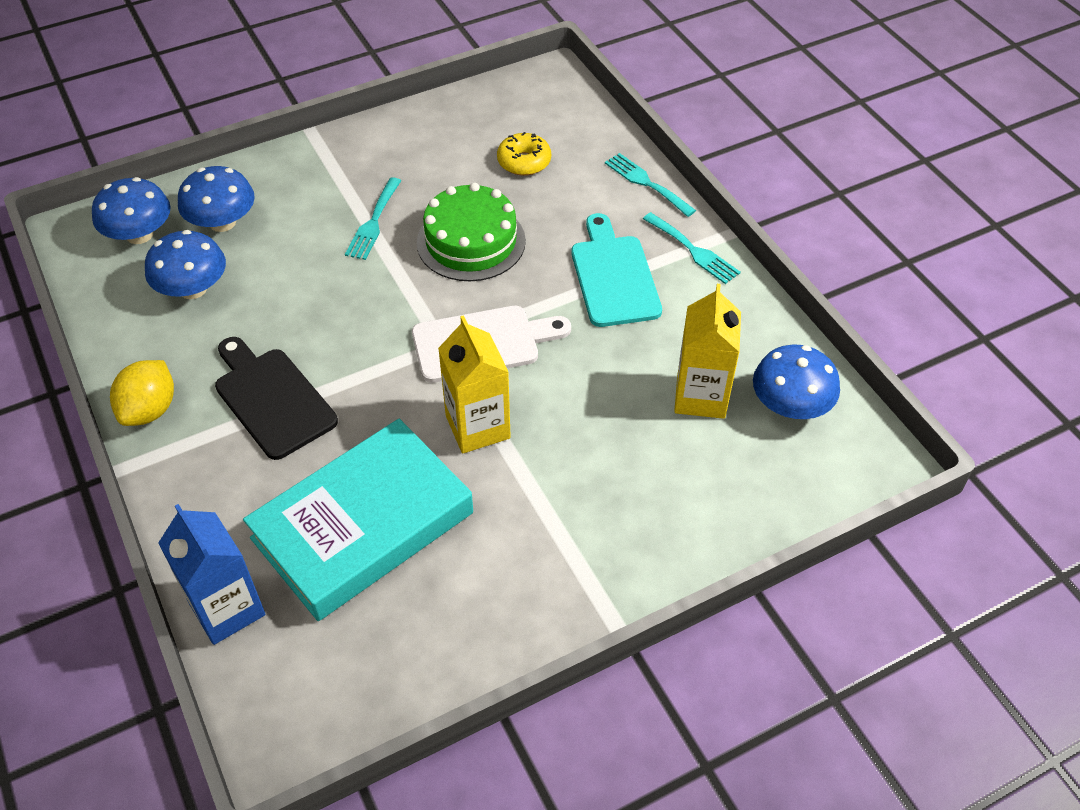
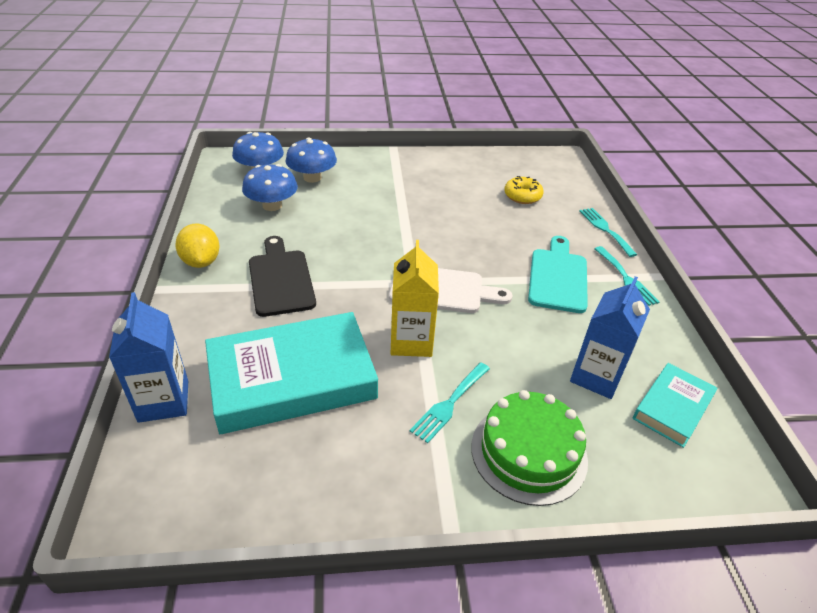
camera: 20 degrees right, 10 degrees down
(150, 410) = (201, 261): yellow lemon -> yellow lemon turned 60 degrees counterclockwise
(373, 222) = (405, 202): turquoise fork -> turquoise fork (449, 404)
(471, 241) = (464, 229): green cake -> green cake (528, 452)
(700, 396) = (596, 376): yellow carton -> blue carton
(790, 405) = (672, 408): blue mushroom -> turquoise book

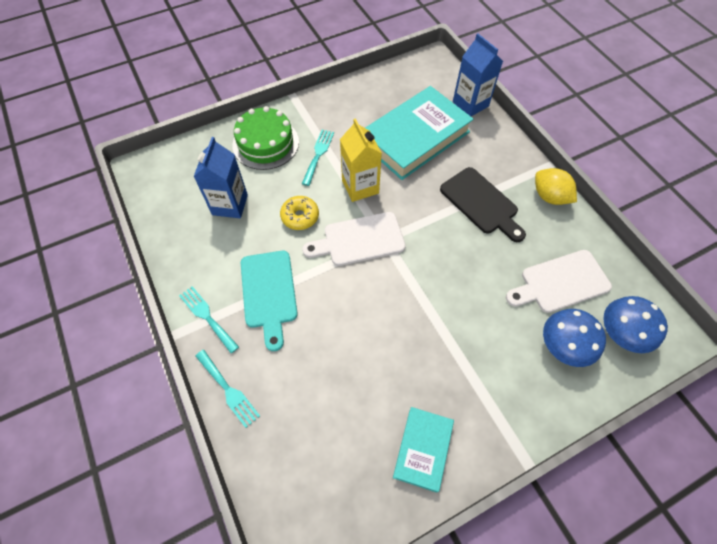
camera: 160 degrees right, 20 degrees up
(272, 205) = (561, 282): blue mushroom -> white cutting board
(522, 196) = (330, 417): yellow donut -> yellow donut (300, 216)
(672, 408) = (179, 199): turquoise book -> turquoise book (422, 449)

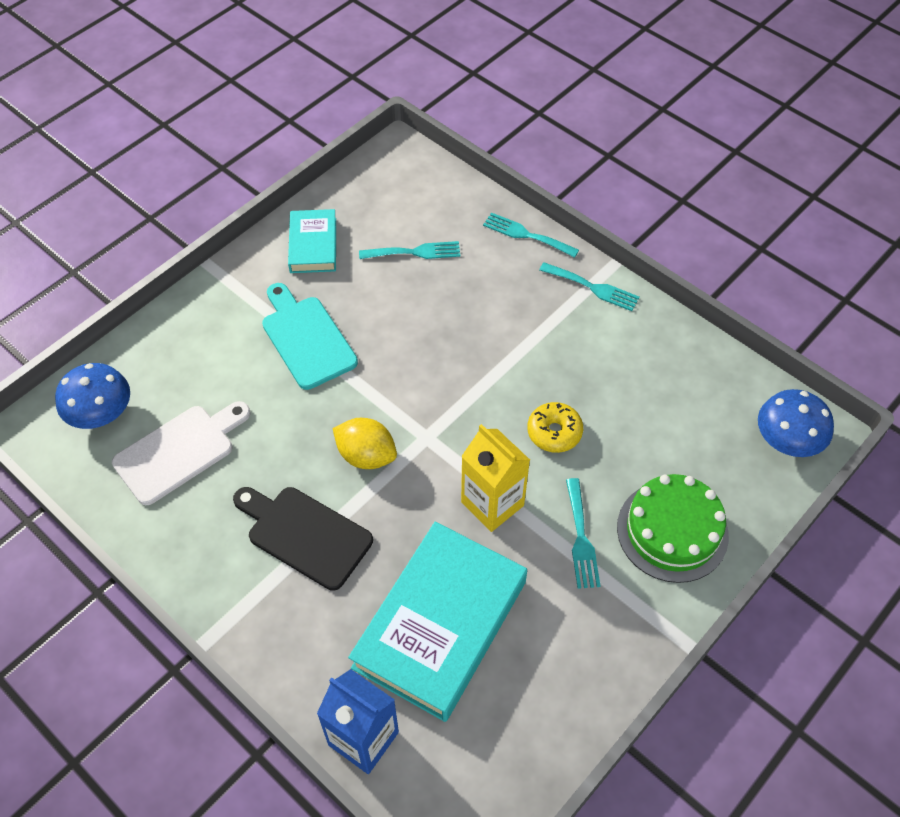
camera: 160 degrees right, 5 degrees down
(230, 205) = (657, 419): blue carton -> none
(269, 293) = (539, 331): turquoise cutting board -> turquoise cutting board (307, 339)
(332, 406) = (415, 252): none -> turquoise fork
(359, 240) = (459, 426): white cutting board -> none
(549, 196) = (200, 580): yellow lemon -> yellow lemon (366, 456)
(564, 345) = (173, 378): blue mushroom -> blue mushroom (787, 439)

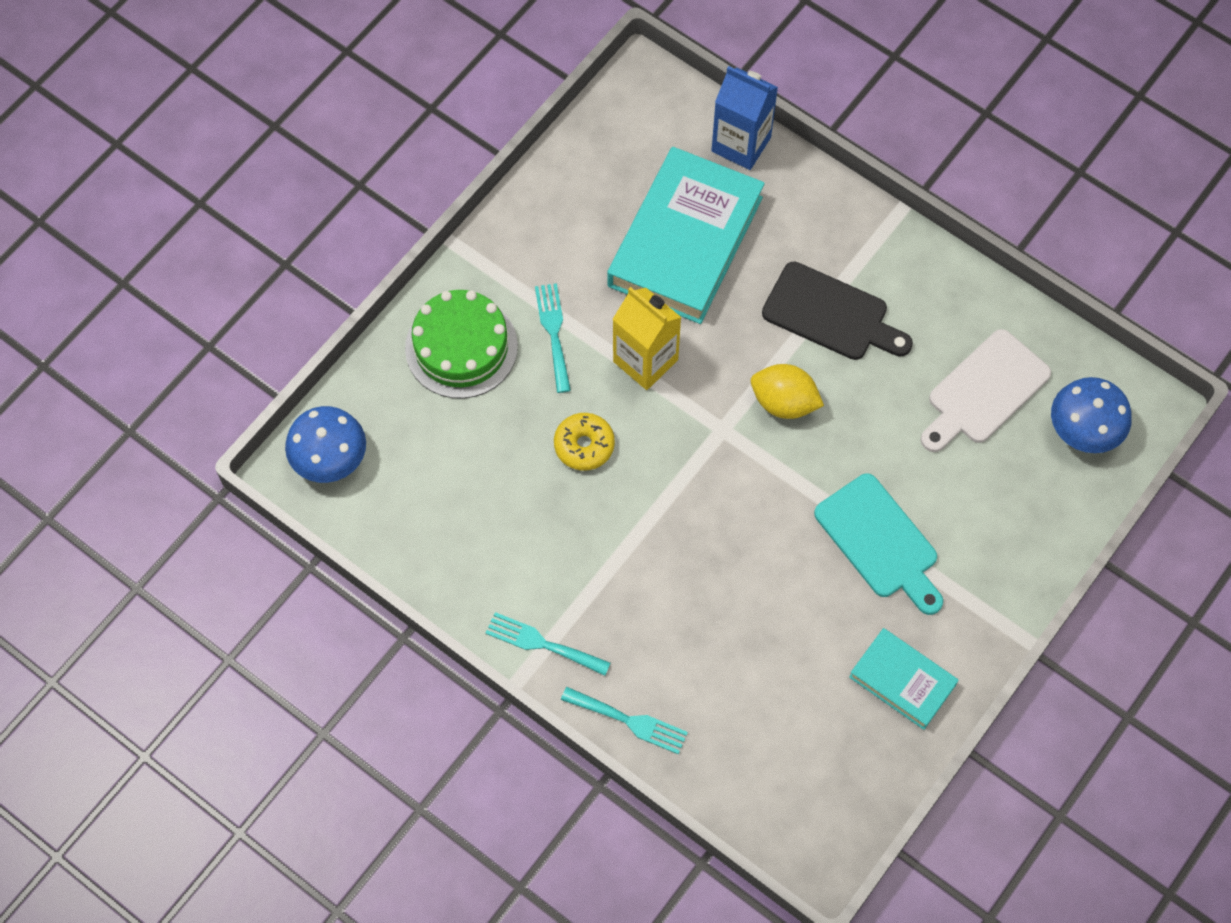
camera: 175 degrees right, 10 degrees up
(313, 245) = (902, 681): turquoise book -> turquoise book turned 45 degrees counterclockwise
(415, 252) = (770, 680): turquoise fork -> none

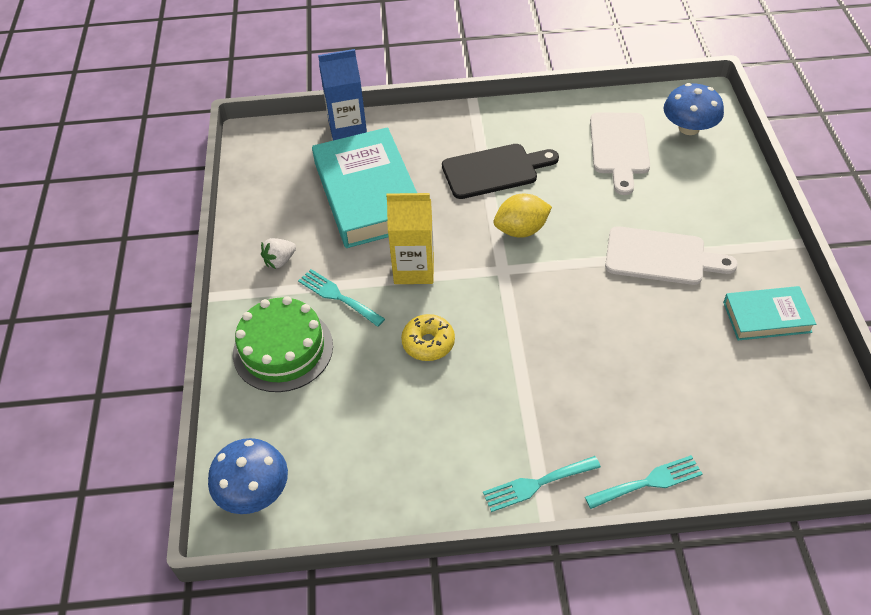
camera: 40 degrees left, 15 degrees down
(539, 251) = (280, 261): none -> white strawberry
(879, 541) = (660, 257): turquoise cutting board -> white cutting board

